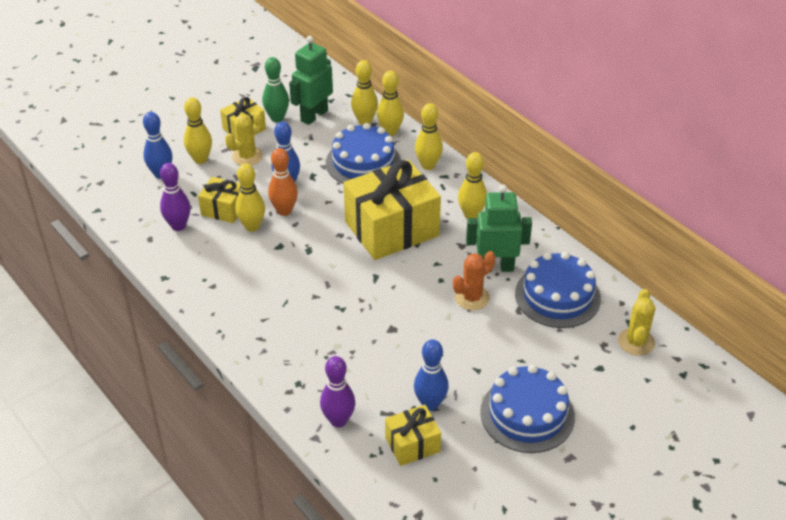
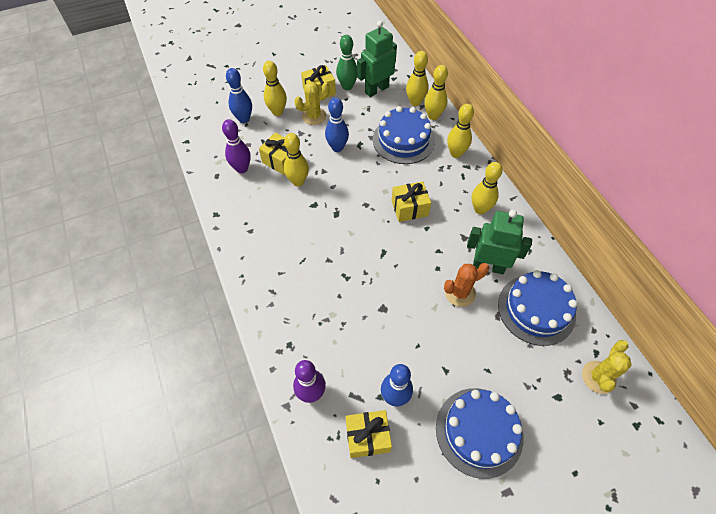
camera: 15 degrees right, 15 degrees up
(284, 211) = (328, 172): orange bowling pin -> none
(391, 229) = (409, 208): yellow gift -> yellow gift, size x0.50

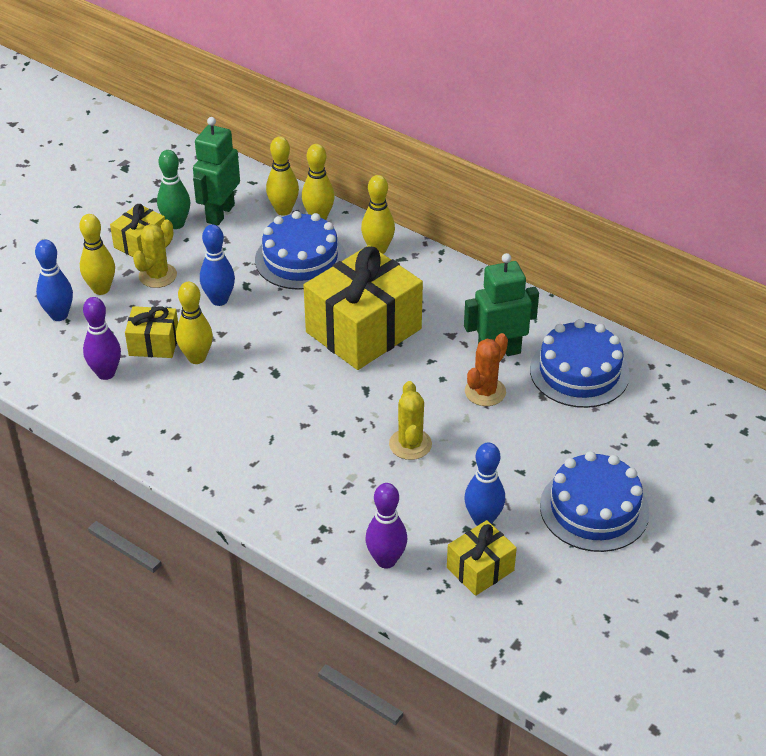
camera: 30 degrees left, 15 degrees down
(409, 208) = (363, 330): yellow gift -> yellow gift, size x2.01
(480, 209) = (449, 298): yellow bowling pin -> none
(598, 377) = (682, 406): yellow cactus -> yellow cactus (410, 444)

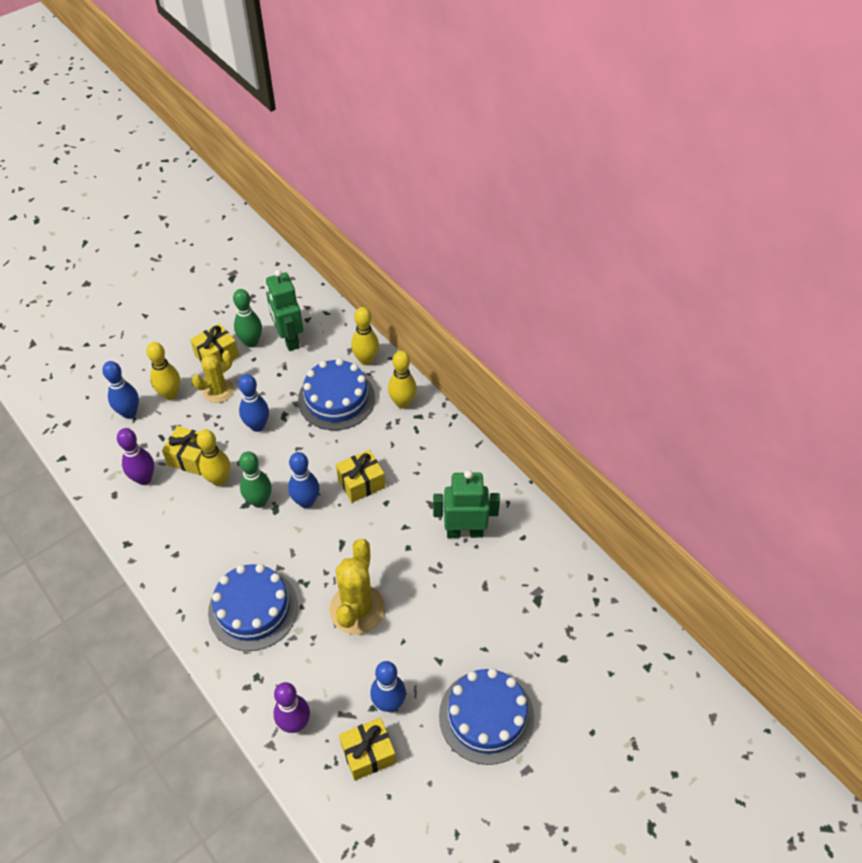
camera: 15 degrees right, 10 degrees up
(220, 213) = (289, 339): green robot -> green robot turned 60 degrees counterclockwise
(253, 368) = (259, 501): none -> green bowling pin
(283, 210) = (340, 346): yellow bowling pin -> none
(308, 359) = (306, 501): none -> blue bowling pin
(363, 330) = (361, 483): yellow gift -> yellow gift, size x0.50
(410, 444) = (357, 609): yellow cactus -> yellow cactus, size x1.52
(485, 392) = (438, 570): orange cactus -> none
(579, 372) = (525, 568): blue cake -> blue cake (253, 609)

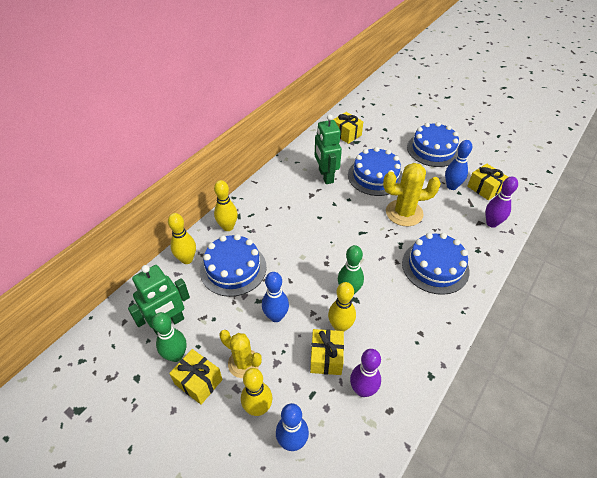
camera: 105 degrees left, 5 degrees down
(306, 501) = (337, 261): blue bowling pin -> none
(361, 483) = (308, 233): yellow gift -> yellow gift (346, 134)
(445, 598) = (375, 176): none -> blue cake

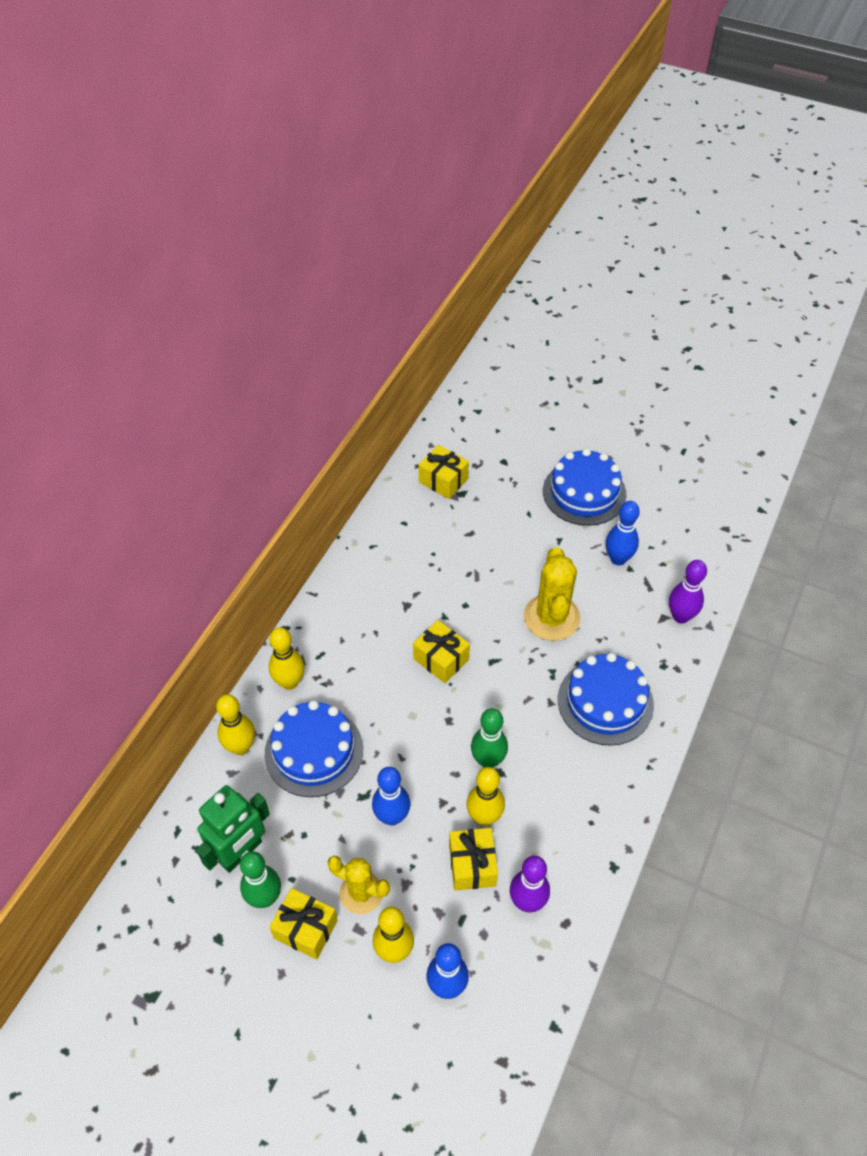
camera: 10 degrees left, 5 degrees up
(325, 176) = (423, 567): green robot -> none
(375, 176) = (500, 557): blue cake -> none
(404, 213) = (551, 617): yellow cactus -> yellow cactus turned 75 degrees counterclockwise
(484, 188) = (667, 555): yellow gift -> yellow gift (441, 659)

